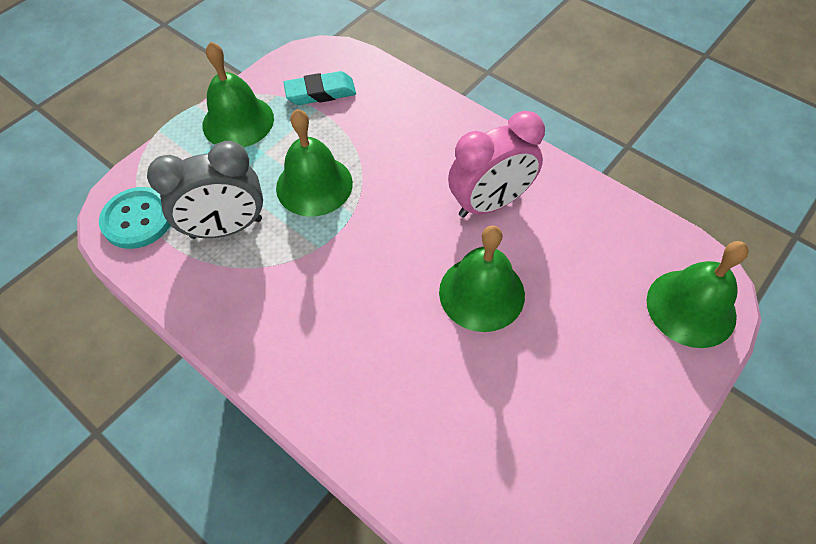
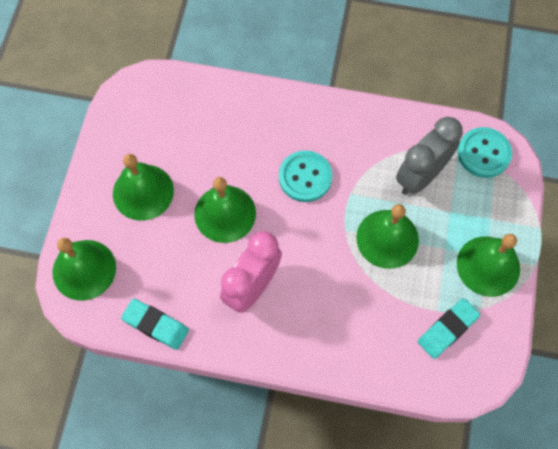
camera: 150 degrees right, 10 degrees up
(357, 289) = (305, 177): none -> turquoise button
(579, 371) = (143, 192): none -> green bell
(617, 213) = (156, 325): none -> turquoise eraser

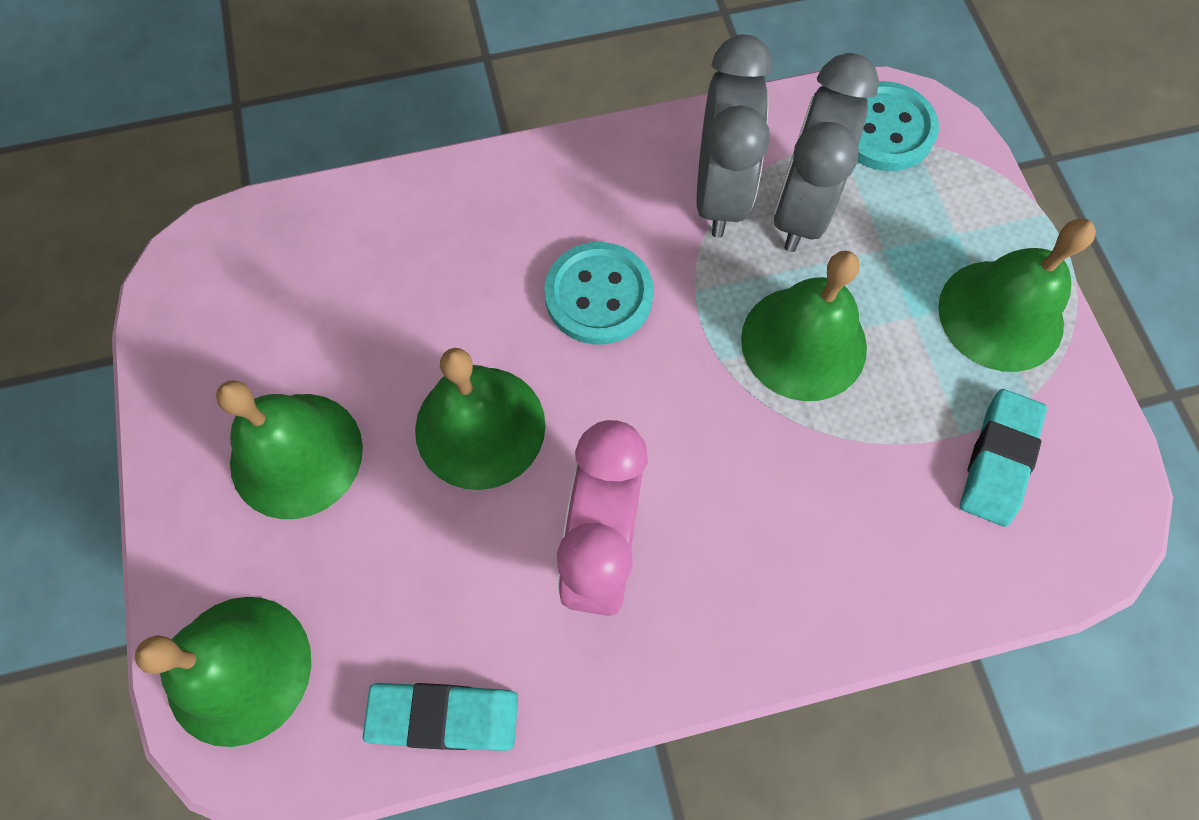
camera: 25 degrees left, 0 degrees up
(385, 153) = (719, 194): none -> grey clock

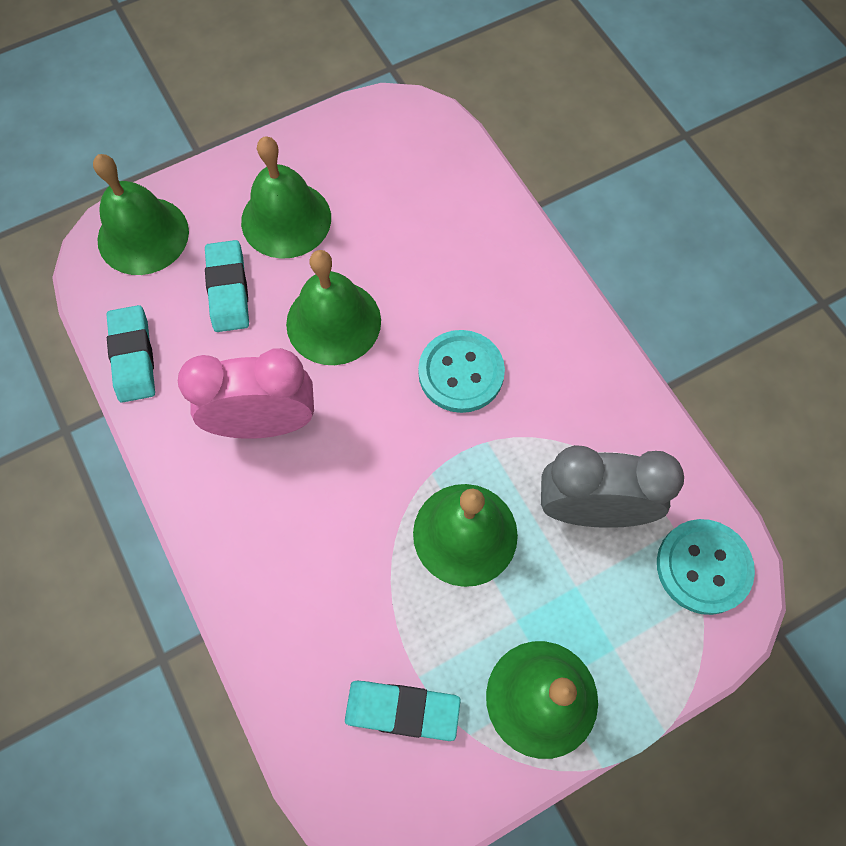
camera: 75 degrees right, 0 degrees up
(381, 556) = (228, 290): none -> turquoise eraser
(719, 194) = (583, 441): grey clock -> none

